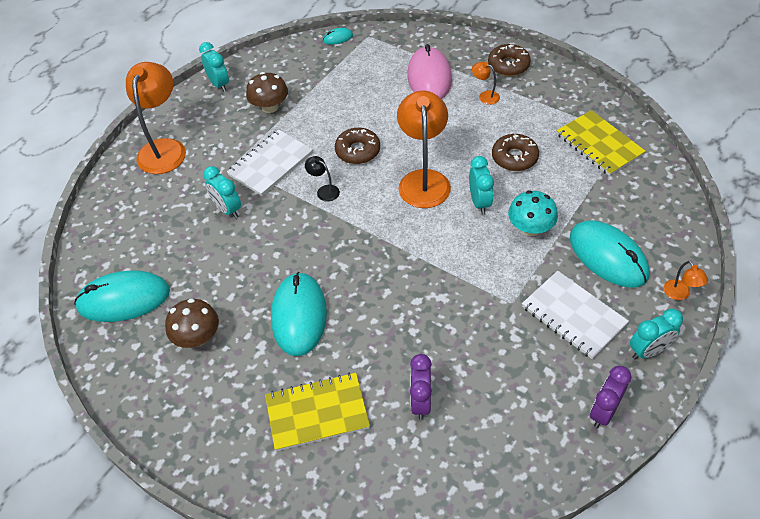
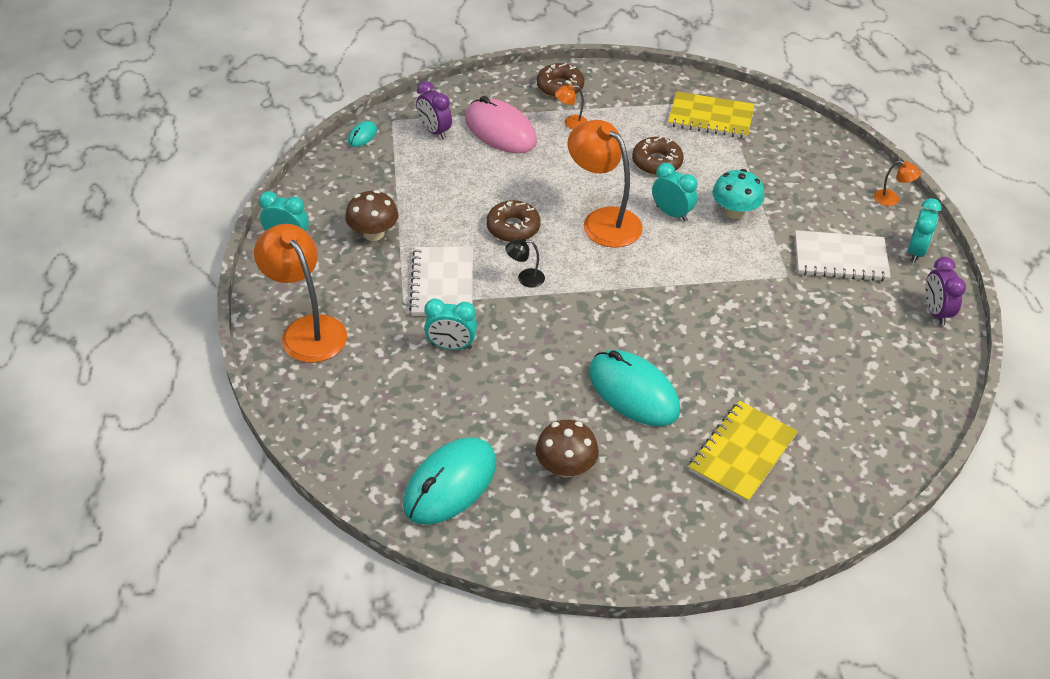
camera: 45 degrees left, 5 degrees down
(420, 402) = (808, 390): purple clock -> purple clock (435, 131)
(608, 256) = (814, 200): turquoise mouse -> none

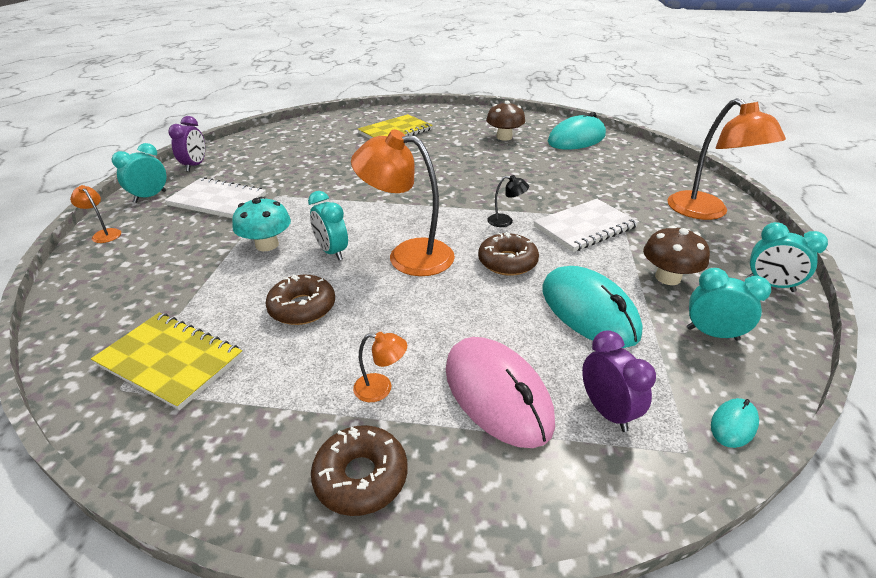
camera: 165 degrees left, 10 degrees down
(442, 283) = (585, 227): white notebook -> white notebook turned 45 degrees clockwise
(451, 346) = (576, 190): turquoise clock -> turquoise clock (712, 334)
(603, 221) = (408, 255): orange lamp -> orange lamp turned 135 degrees clockwise
(633, 391) = (446, 157): turquoise mouse -> turquoise mouse (588, 310)

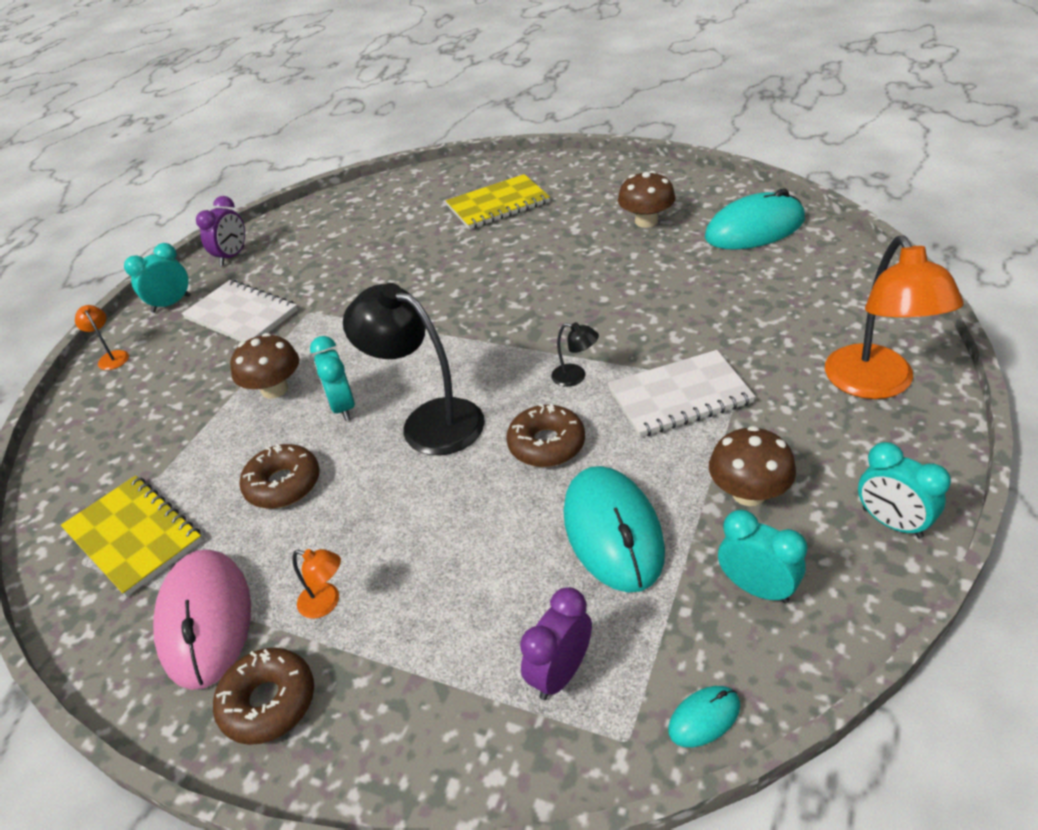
camera: 20 degrees right, 5 degrees up
(267, 245) = (274, 389): turquoise mushroom -> brown mushroom
(408, 255) = (429, 421): orange lamp -> black lamp
(497, 394) = (447, 630): pink mouse -> pink mouse (205, 620)
(607, 411) = (560, 673): purple clock -> purple clock turned 135 degrees counterclockwise

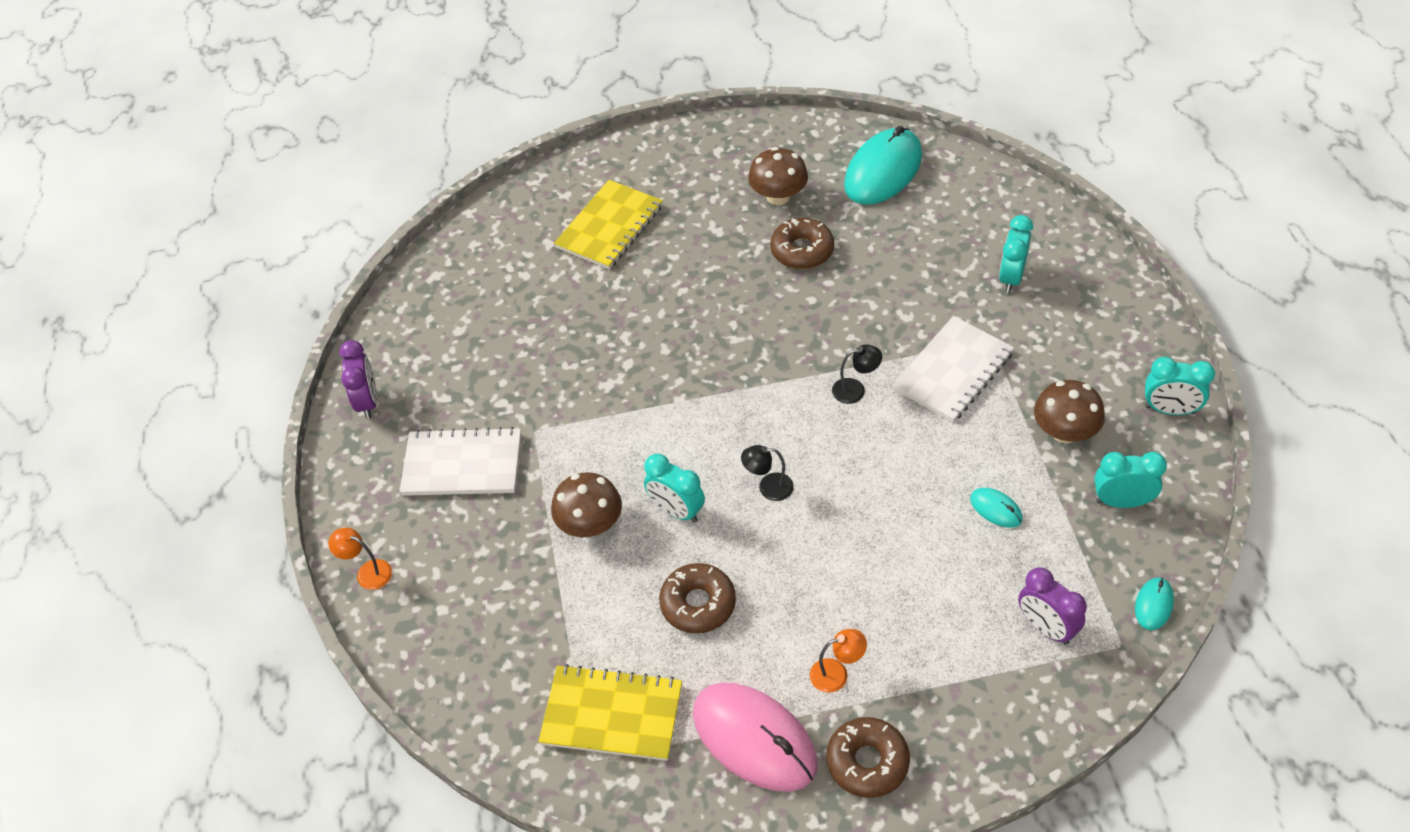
camera: 35 degrees left, 10 degrees up
(171, 304) = (362, 486): turquoise clock -> turquoise clock (1011, 278)
(429, 421) = (768, 487): black lamp -> black lamp, size x0.44
(546, 444) = (885, 462): brown donut -> brown donut (802, 250)
(560, 673) = (1046, 627): purple clock -> purple clock turned 45 degrees counterclockwise
(612, 531) = (996, 509): turquoise mouse -> turquoise mouse, size x0.44
(876, 384) = (1086, 297): orange lamp -> none

